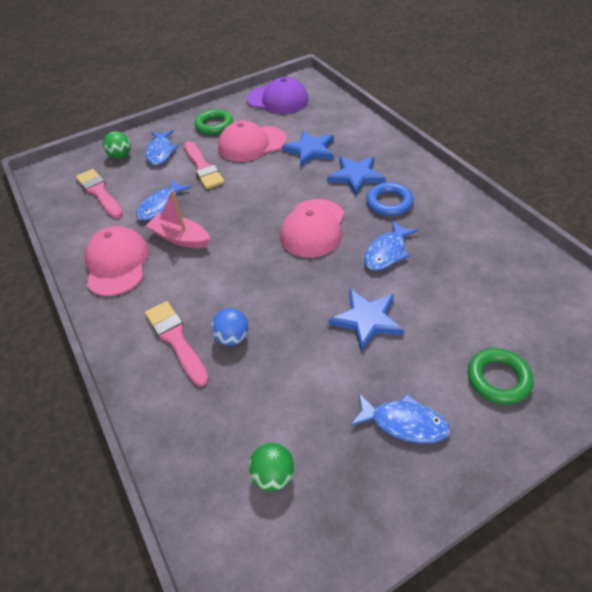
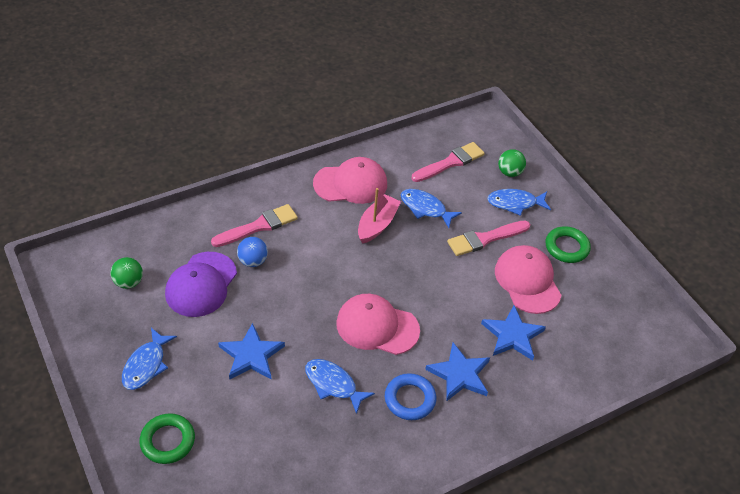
camera: 85 degrees right, 0 degrees up
(278, 100) = (625, 310): purple cap -> purple cap (201, 284)

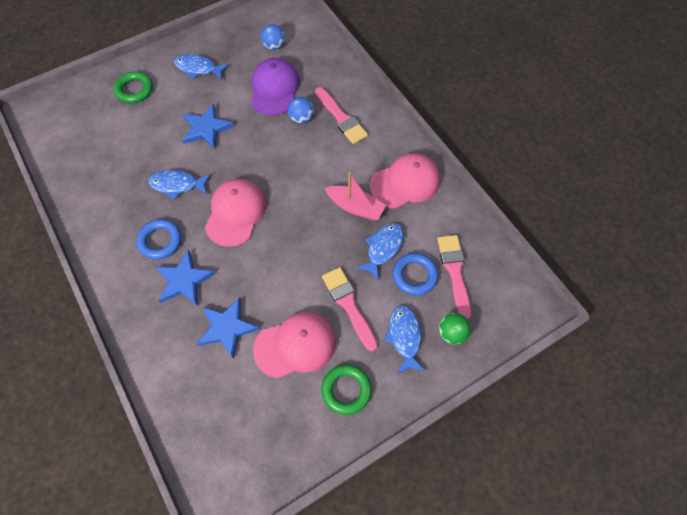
camera: 90 degrees right, 15 degrees up
(129, 282) = (274, 46): green ball -> blue ball
(201, 284) = (274, 89): purple cap -> purple cap turned 75 degrees clockwise
(333, 384) = (177, 185): blue fish -> blue fish turned 120 degrees counterclockwise
(351, 184) = (405, 182): pink cap -> pink cap turned 105 degrees counterclockwise
(450, 162) = (454, 271): pink brush -> pink brush turned 150 degrees counterclockwise
(454, 189) = (414, 276): none -> blue ring

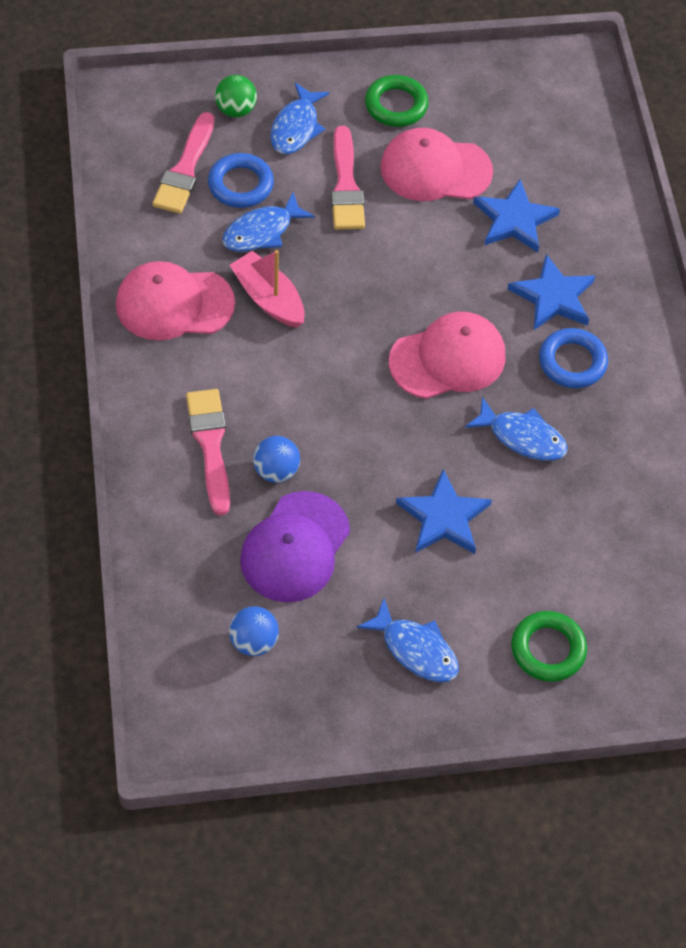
camera: 160 degrees left, 5 degrees down
(235, 213) = (448, 359): pink cap -> pink cap turned 150 degrees counterclockwise

